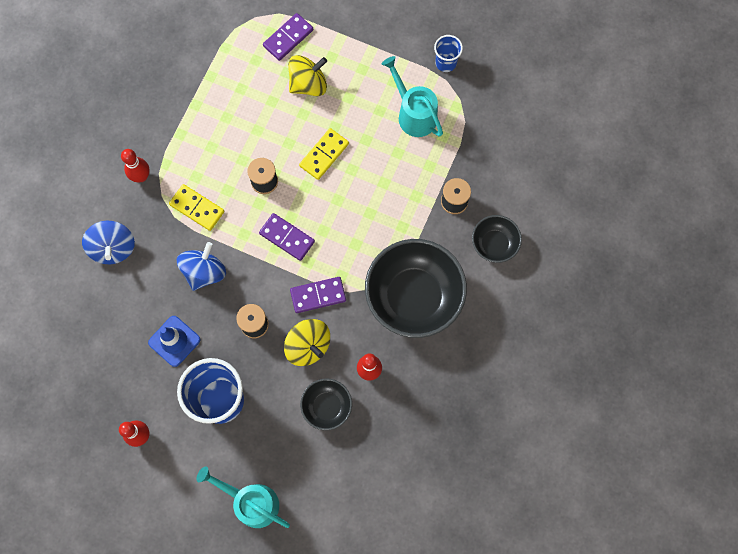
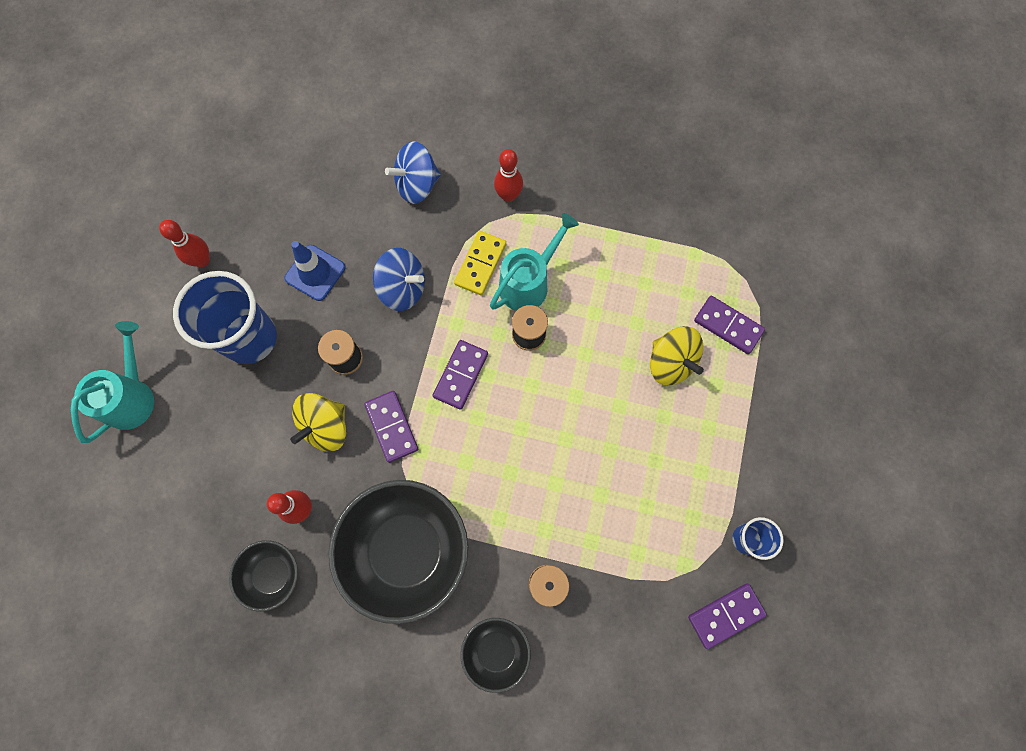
camera: 80 degrees right, 0 degrees up
(324, 155) = (578, 400): yellow domino -> none
(327, 406) = (252, 463): black bowl -> black bowl (272, 574)
(413, 113) = (661, 506): turquoise watering can -> turquoise watering can (529, 282)
(494, 88) = (726, 615): none -> purple domino

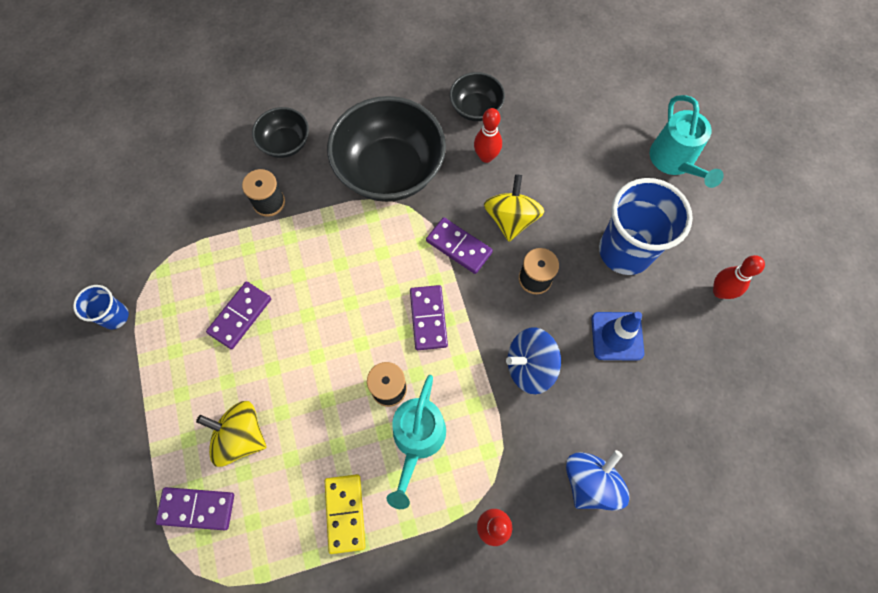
camera: 150 degrees right, 5 degrees down
(480, 264) = (474, 432): yellow domino -> yellow domino (345, 513)
(726, 615) = (115, 251): purple domino -> purple domino (240, 316)

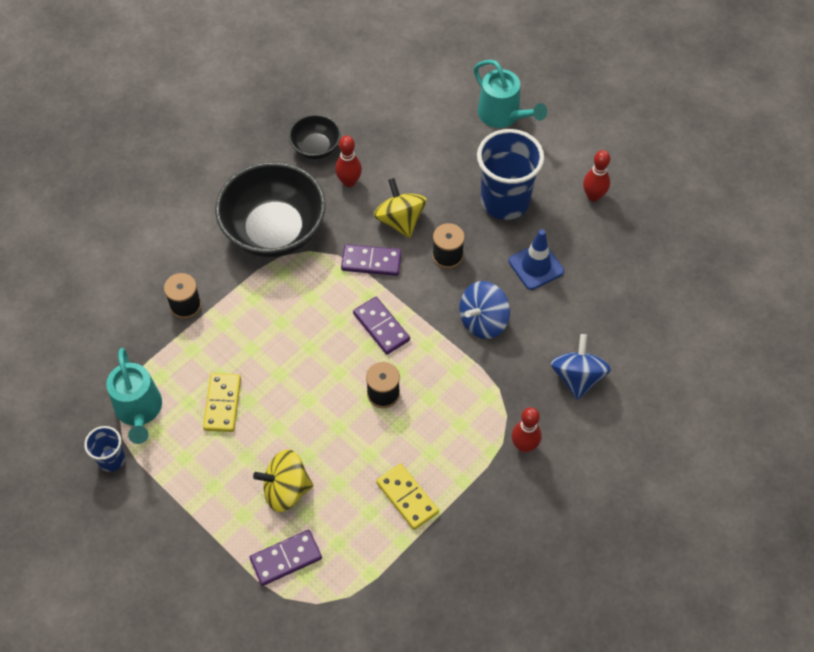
camera: 30 degrees left, 10 degrees down
(240, 316) = (222, 404): purple domino -> yellow domino
(285, 143) = (167, 252): black bowl -> none
(417, 440) = (429, 418): turquoise watering can -> turquoise watering can (139, 411)

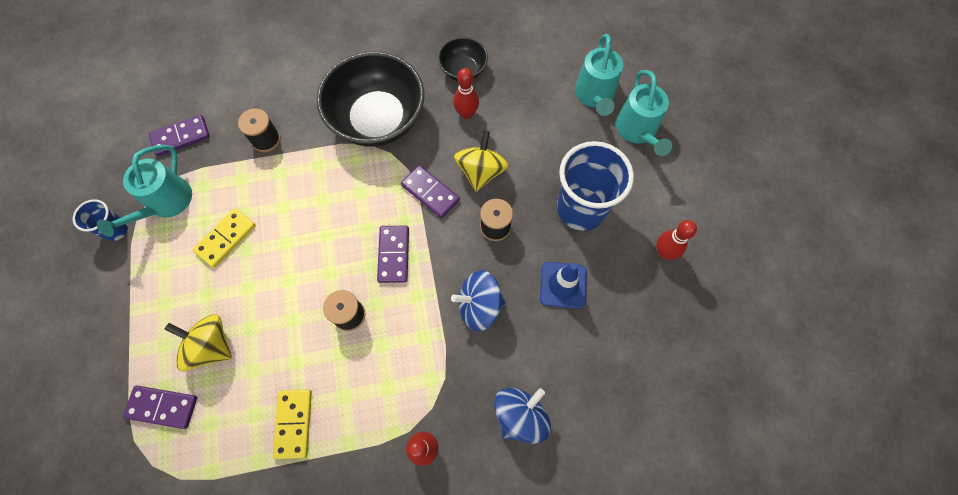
camera: 35 degrees right, 10 degrees up
(101, 350) = (181, 137): none -> purple domino
(446, 107) = (594, 96): none -> turquoise watering can

